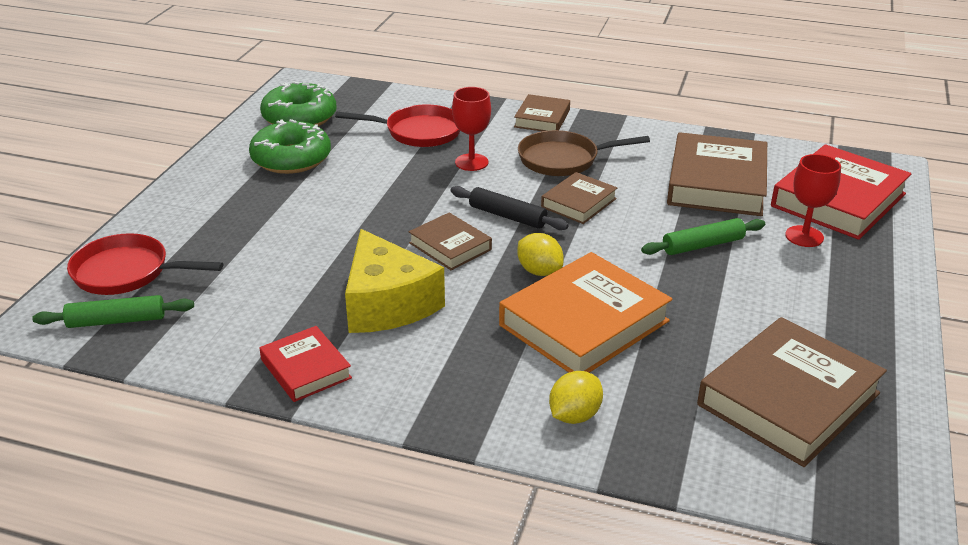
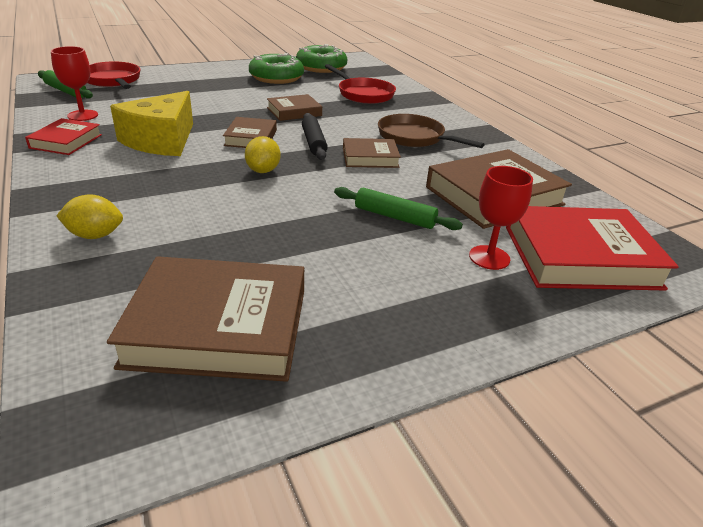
camera: 45 degrees right, 0 degrees up
(471, 162) = (357, 115): red goblet -> red goblet (82, 115)
(542, 118) = (450, 118): brown book -> brown book (294, 112)
(584, 323) = (219, 204): orange book -> none

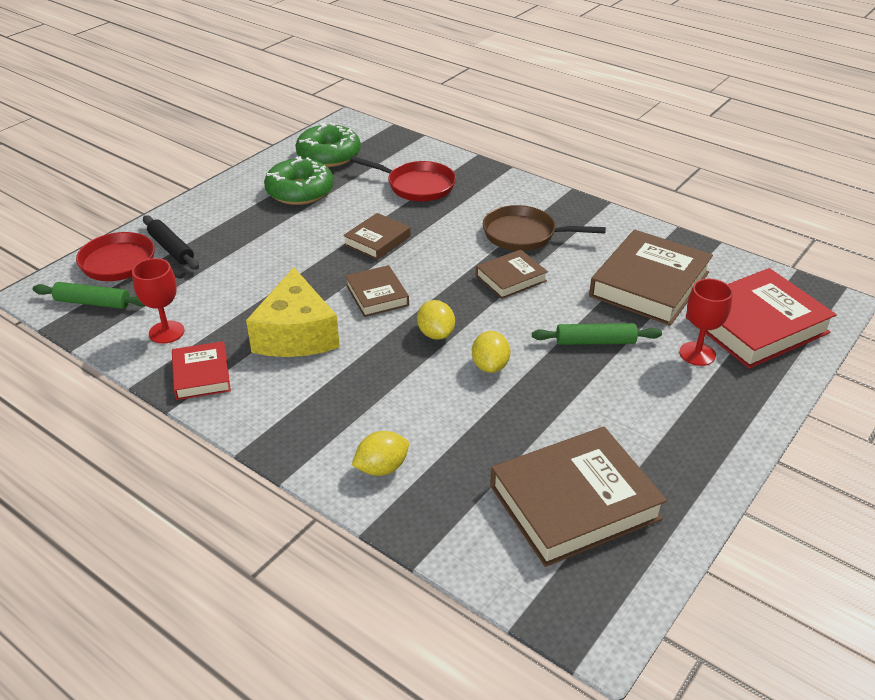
camera: 25 degrees left, 5 degrees up
(279, 203) = (490, 366): none -> yellow lemon
(313, 142) = (441, 278): black rolling pin -> black rolling pin (171, 249)

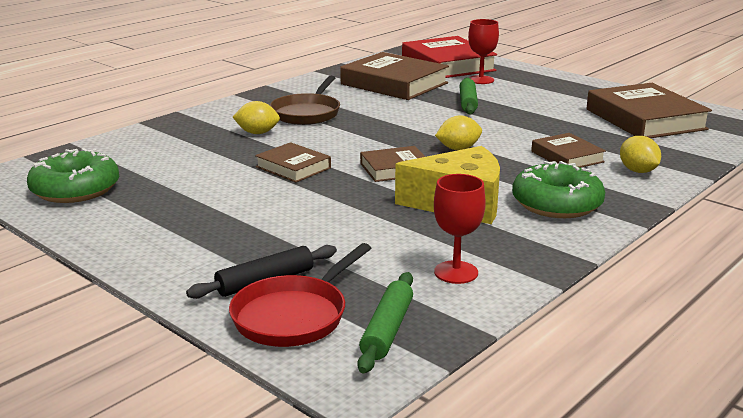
camera: 85 degrees left, 15 degrees down
(201, 375) = (532, 248): red book -> none
(300, 191) = (159, 205): green donut -> green donut (556, 204)
(416, 186) = (188, 148): red pan -> none
(490, 366) = (502, 133): yellow lemon -> yellow lemon (257, 133)
(511, 278) = (376, 121): brown book -> brown book (567, 157)

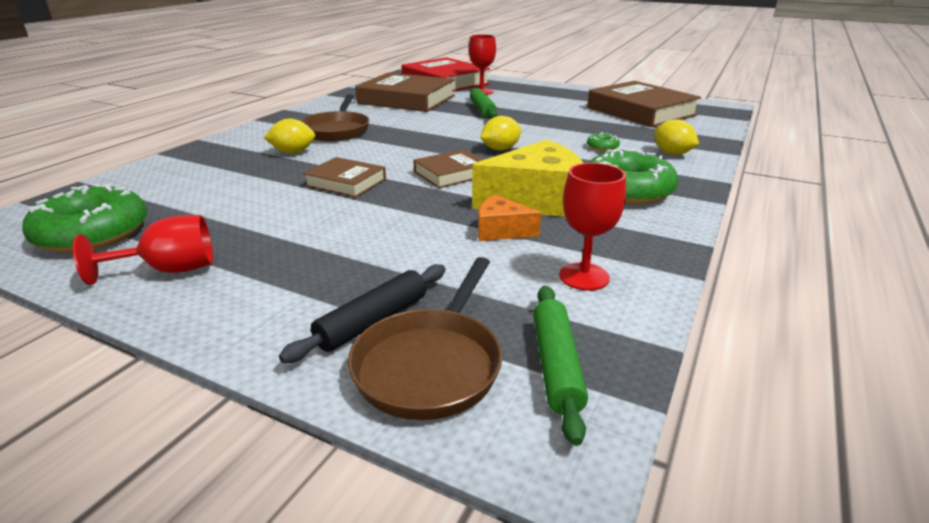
camera: 15 degrees left, 5 degrees up
(127, 225) = (170, 270): none -> red goblet
(294, 315) = (431, 364): red pan -> brown pan
(409, 226) = (501, 230): none -> orange cheese
(567, 157) = (602, 147): brown book -> green donut

